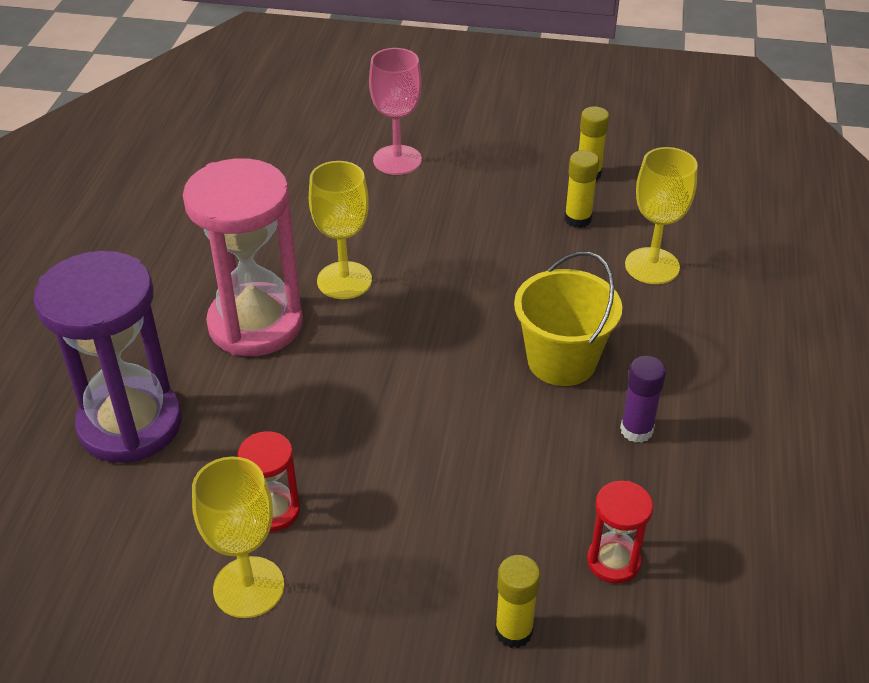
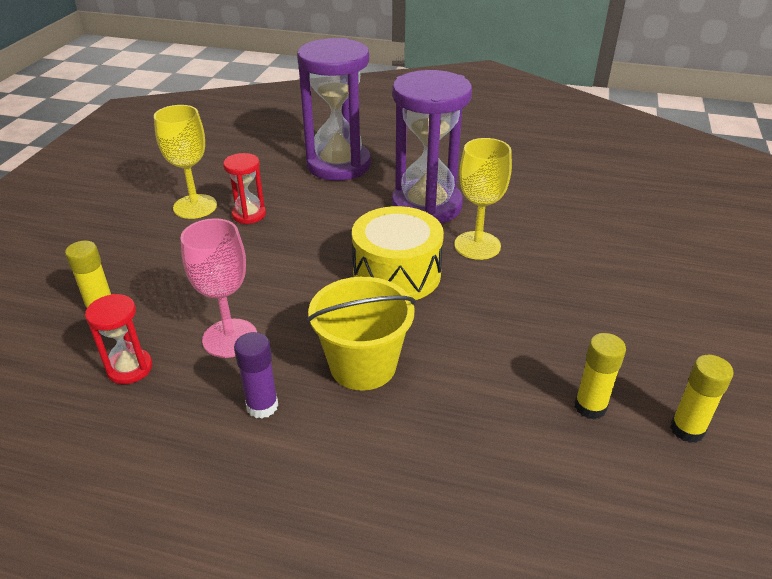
camera: 95 degrees right, 5 degrees down
(255, 324) = (426, 206): pink hourglass -> purple hourglass
(397, 160) = (663, 280): pink goblet -> pink goblet (230, 338)
(405, 344) = (397, 274): none -> yellow drum
(652, 266) = (509, 463): yellow goblet -> none

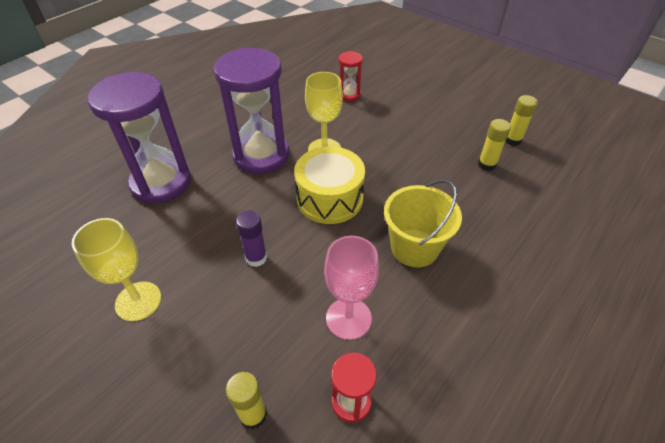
camera: 65 degrees left, 10 degrees up
(249, 215) = (186, 263): red hourglass -> red hourglass (349, 95)
(262, 406) = (431, 316): purple glue stick -> purple glue stick (256, 258)

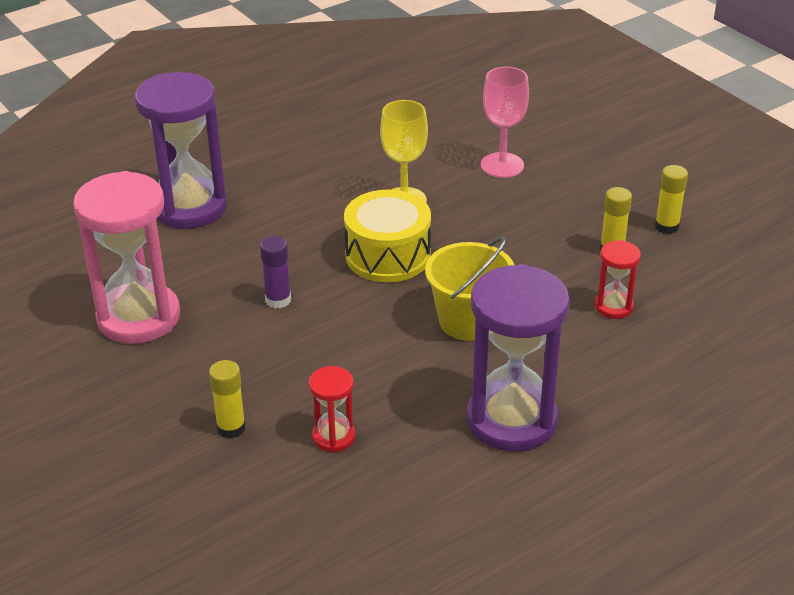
camera: 15 degrees right, 10 degrees down
(138, 301) = (139, 317): yellow goblet -> pink hourglass
(261, 155) = (320, 195): purple hourglass -> purple hourglass (511, 420)
(348, 318) = (360, 371): pink goblet -> pink goblet (502, 165)
(349, 95) = (467, 138): red hourglass -> red hourglass (613, 307)

